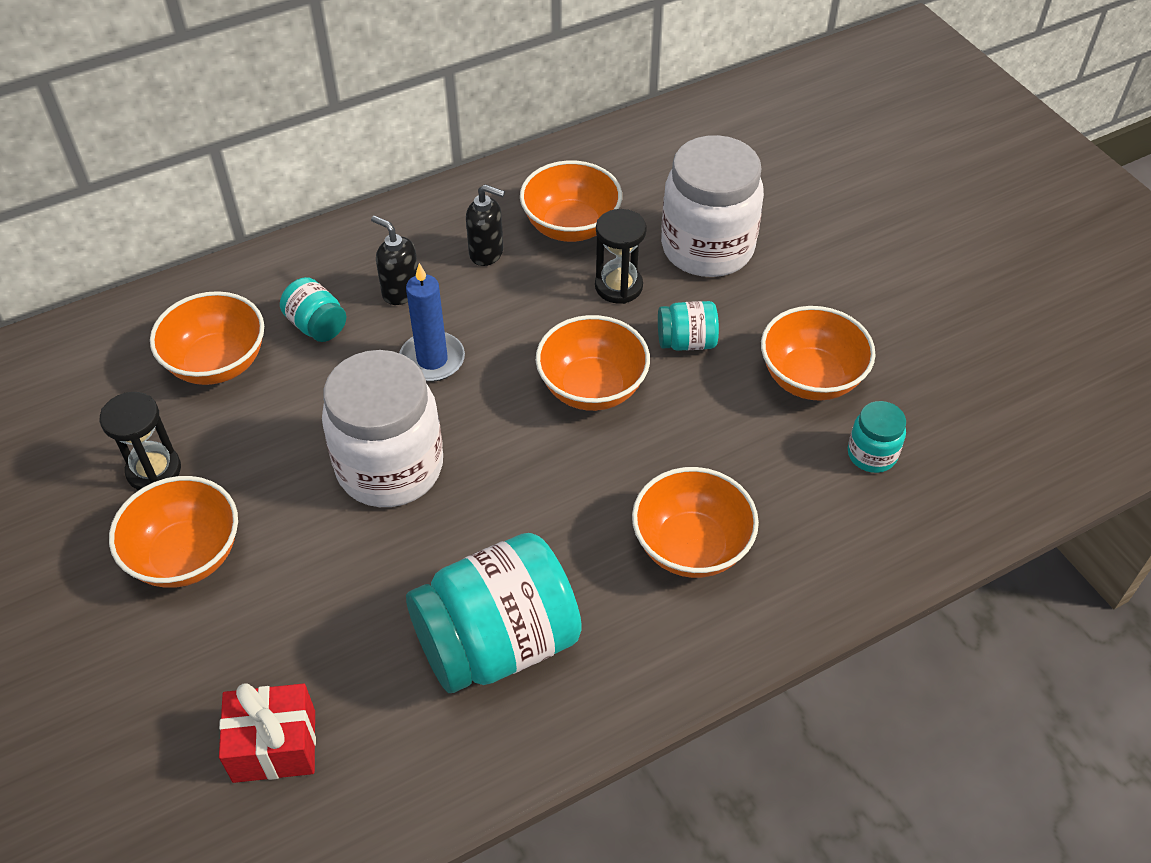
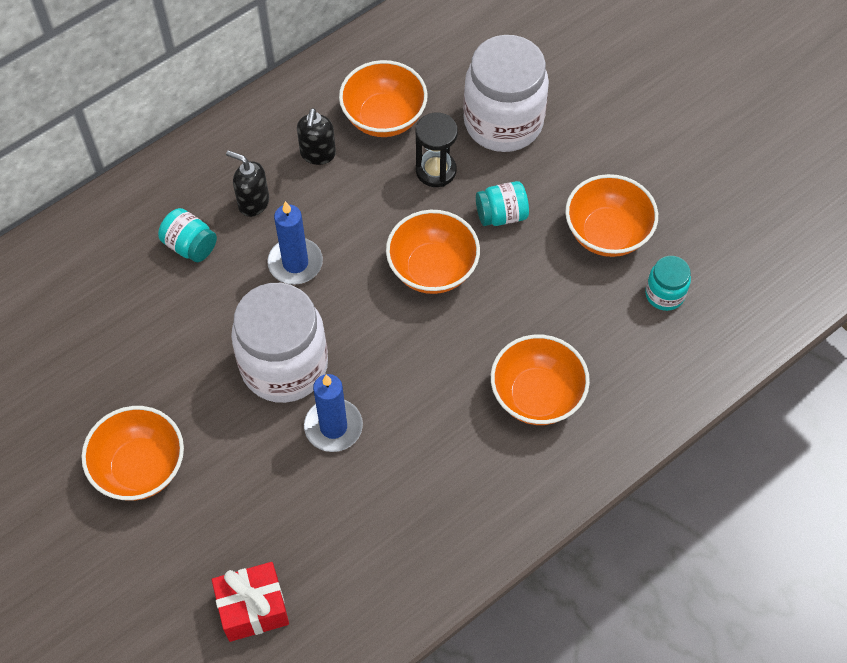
camera: 10 degrees left, 10 degrees up
(154, 470) = (91, 399): black hourglass -> none
(217, 363) = (115, 293): orange bowl -> none
(431, 545) = (333, 427): none -> blue candle
(487, 253) = (318, 154): black soap dispenser -> black soap dispenser turned 90 degrees clockwise
(497, 643) = (403, 499): turquoise jar -> none

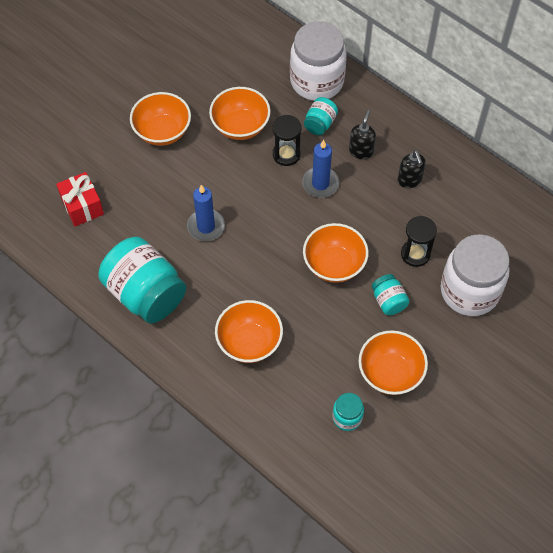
camera: 80 degrees right, 0 degrees up
(233, 299) = (286, 154): none -> black hourglass
(284, 366) = (244, 192): white jar -> white jar (317, 81)
(318, 154) = (409, 180): black soap dispenser -> black soap dispenser turned 105 degrees counterclockwise
(384, 117) = (451, 215): orange bowl -> orange bowl (240, 126)
(433, 528) = (145, 293): none -> turquoise jar

